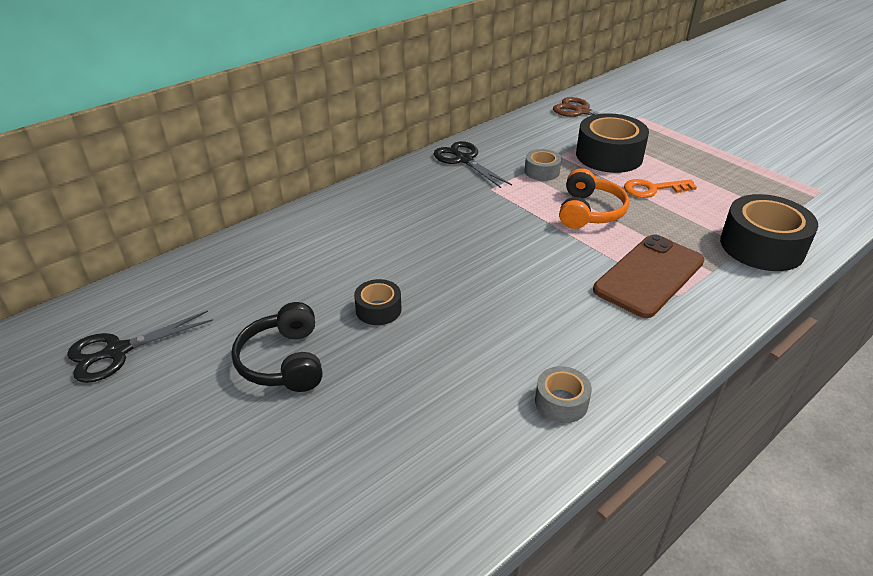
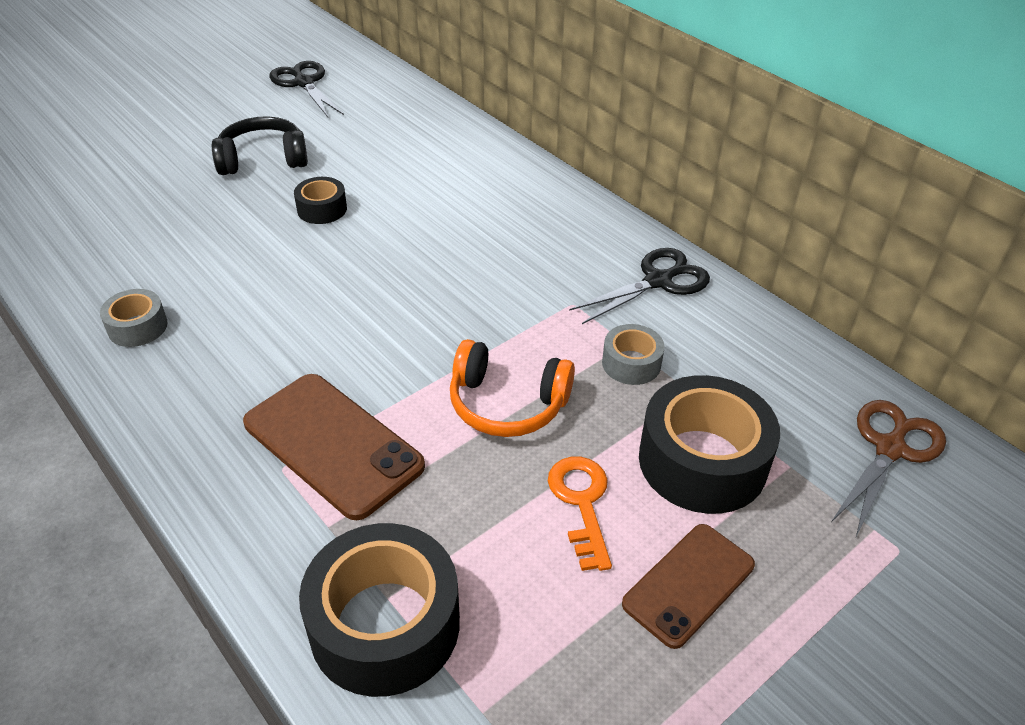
camera: 90 degrees right, 5 degrees up
(686, 164) = (688, 584): none -> brown phone

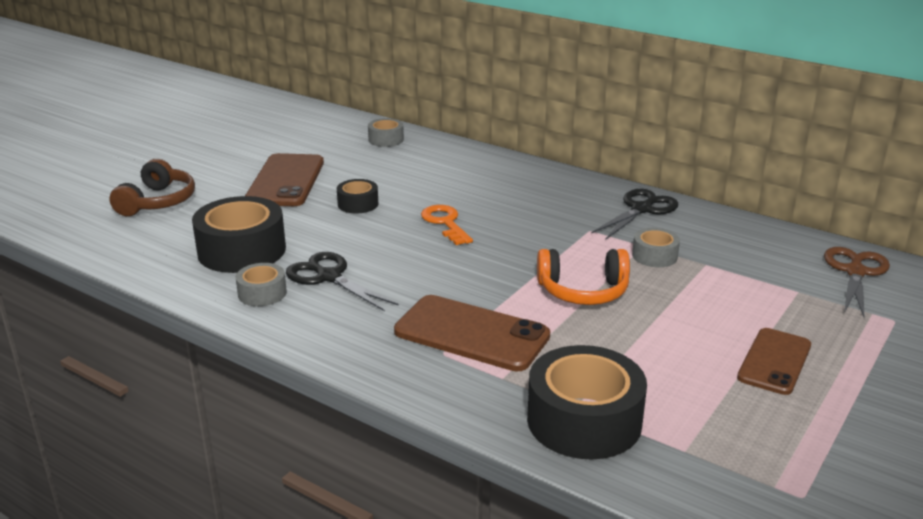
camera: 15 degrees left, 15 degrees down
(110, 167) = (157, 202): none -> brown headphones
(263, 159) = (286, 181): black headphones -> brown phone
(304, 83) = (283, 131): black scissors -> black scissors (329, 277)
(411, 114) = (386, 139): none -> grey tape
(581, 503) = (673, 334): orange key -> orange key (445, 223)
(702, 461) = (739, 298): black tape -> black tape (242, 250)

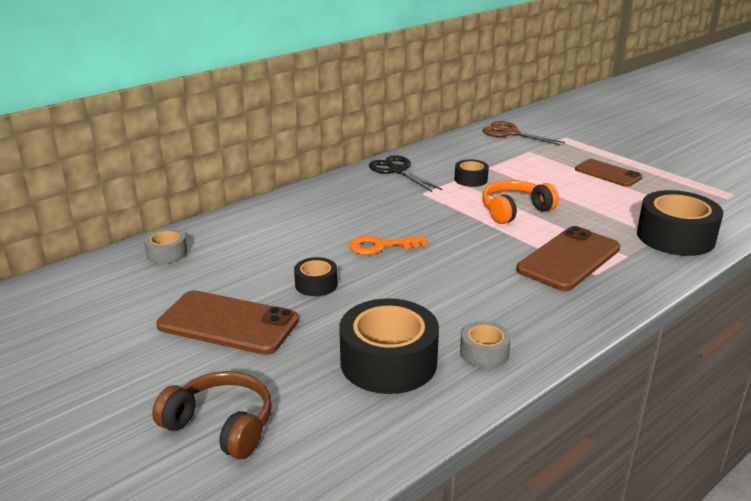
camera: 75 degrees left, 0 degrees up
(329, 277) = (463, 313): black scissors -> none
(583, 291) = (514, 210): orange headphones -> orange headphones turned 135 degrees counterclockwise
(654, 256) = (471, 179): grey tape -> black tape

